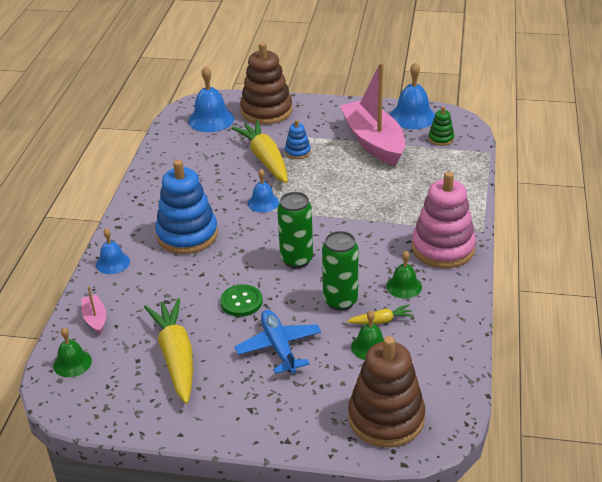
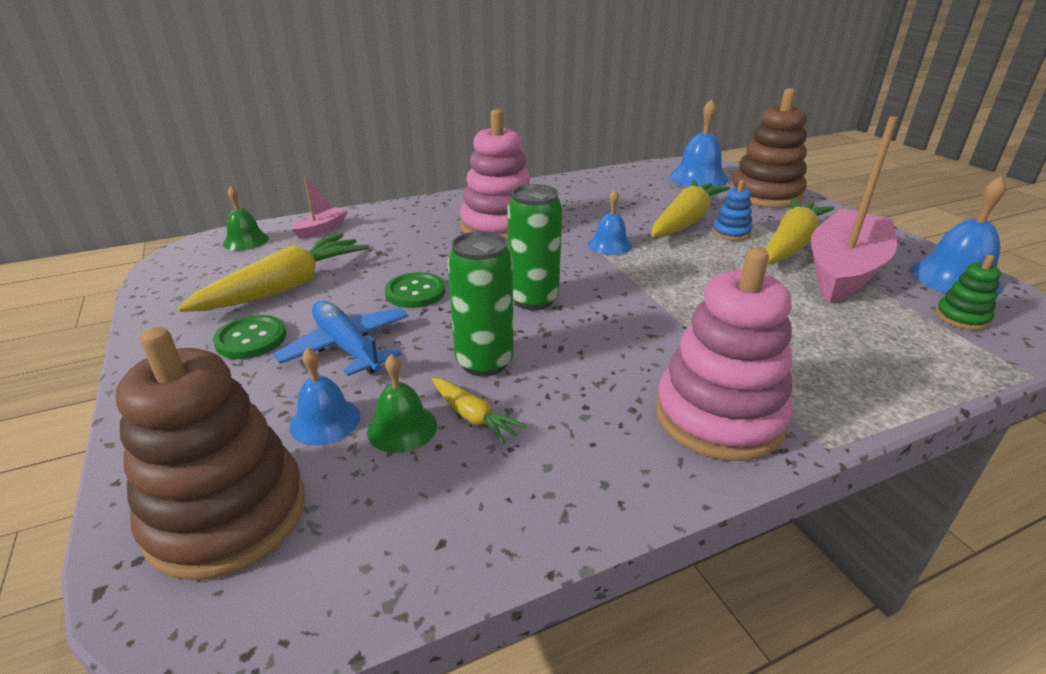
camera: 55 degrees right, 5 degrees down
(113, 263) = (415, 209): blue bell -> blue bell (325, 421)
(187, 235) = (499, 226): blue stacking toy -> pink stacking toy
(232, 385) = (251, 339): none -> green button
(279, 347) = (347, 347): blue plane -> blue plane turned 75 degrees counterclockwise
(332, 141) = (790, 244): none -> yellow carrot
(404, 286) = (578, 410): green bell -> none

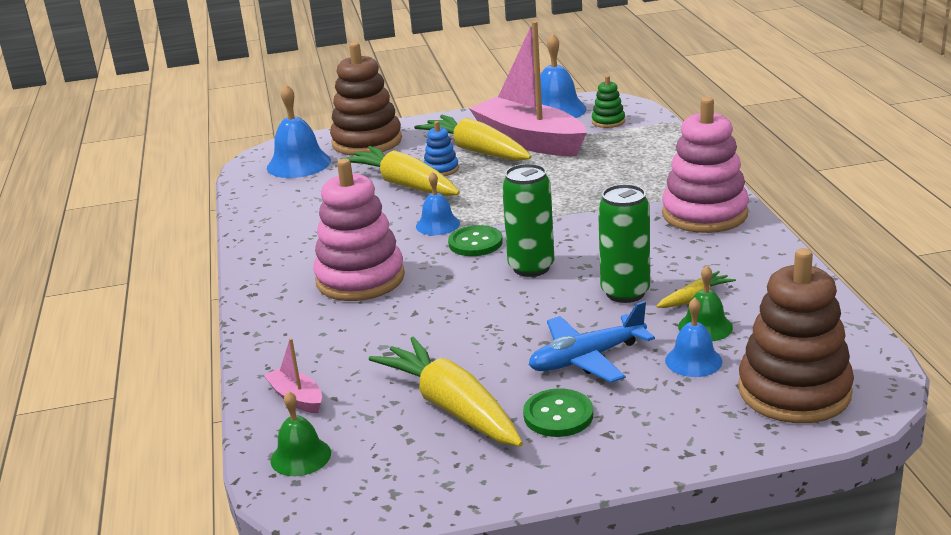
camera: 75 degrees left, 5 degrees down
(415, 292) = (494, 326): green button -> green button (475, 243)

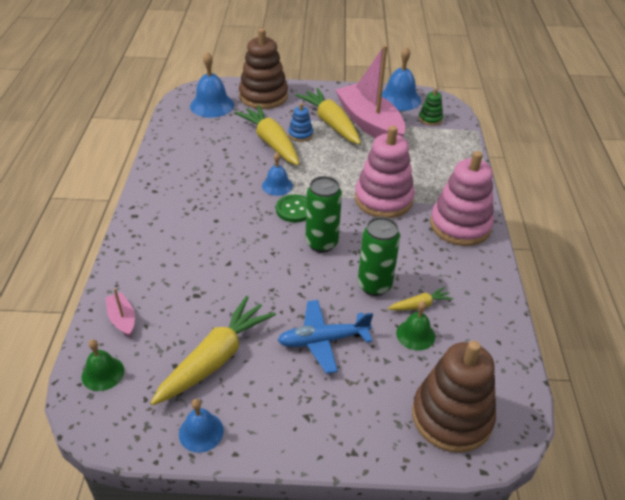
camera: 10 degrees right, 15 degrees up
(360, 279) = (207, 222): pink stacking toy -> pink stacking toy (383, 199)
(451, 407) = (216, 358): yellow carrot -> yellow carrot turned 60 degrees clockwise
(558, 415) = (282, 388): green button -> none
(693, 361) = (394, 365): blue bell -> blue bell (201, 432)

